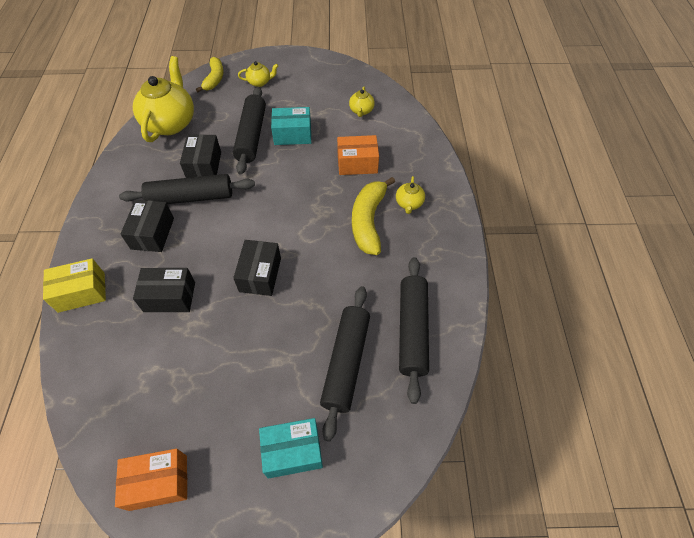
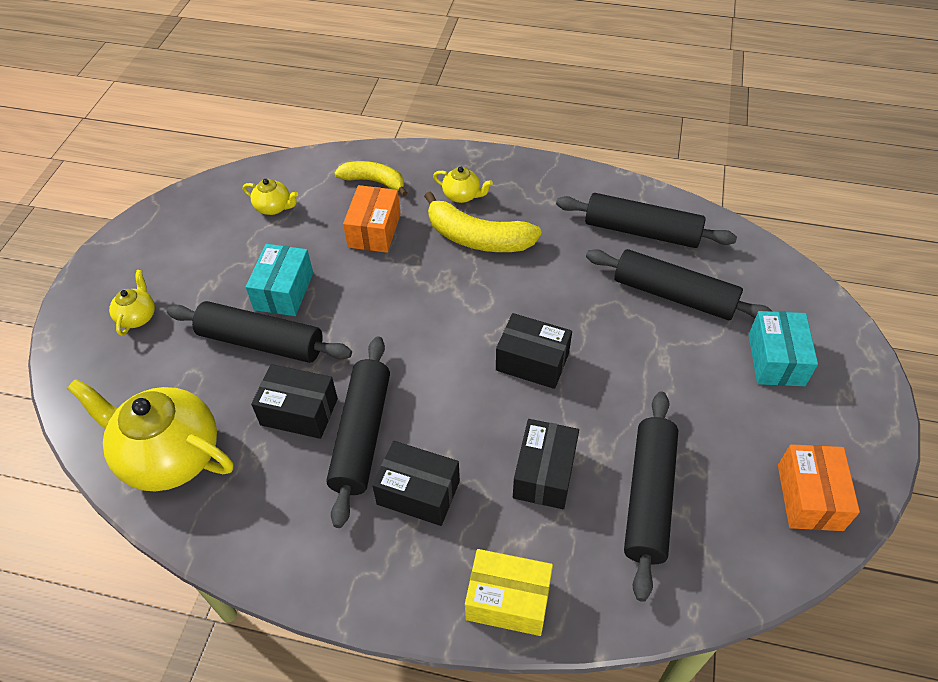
camera: 75 degrees left, 5 degrees down
(81, 292) = (508, 600): yellow box -> yellow box turned 75 degrees counterclockwise
(154, 363) = (649, 497): none -> black rolling pin
(214, 79) = (88, 380): yellow banana -> yellow banana (374, 181)

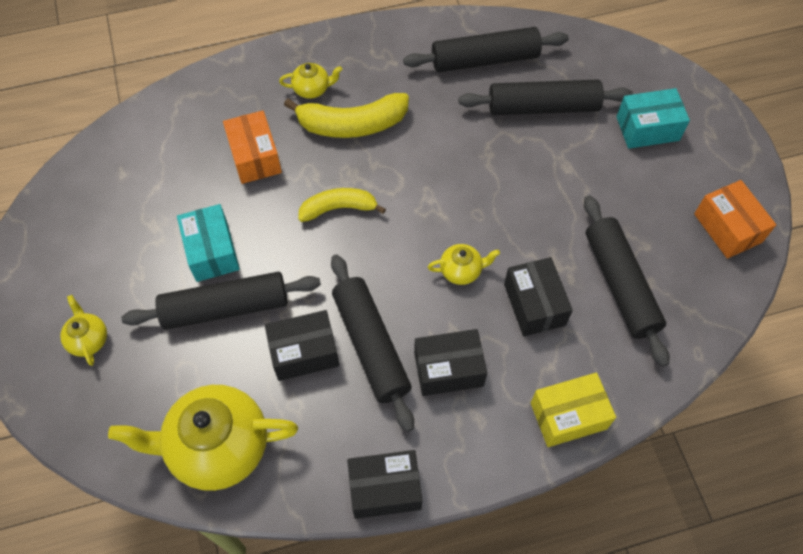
camera: 30 degrees left, 10 degrees up
(274, 207) = (143, 174): yellow teapot -> yellow teapot (461, 271)
(374, 181) = (221, 108): yellow banana -> yellow banana (338, 208)
(532, 362) = (468, 216): black box -> black box (385, 489)
(776, 359) = (647, 128): turquoise box -> turquoise box turned 75 degrees counterclockwise

